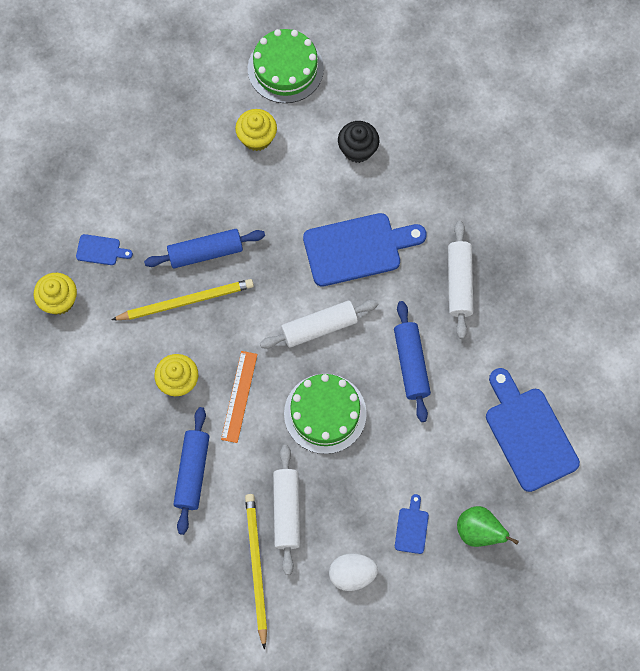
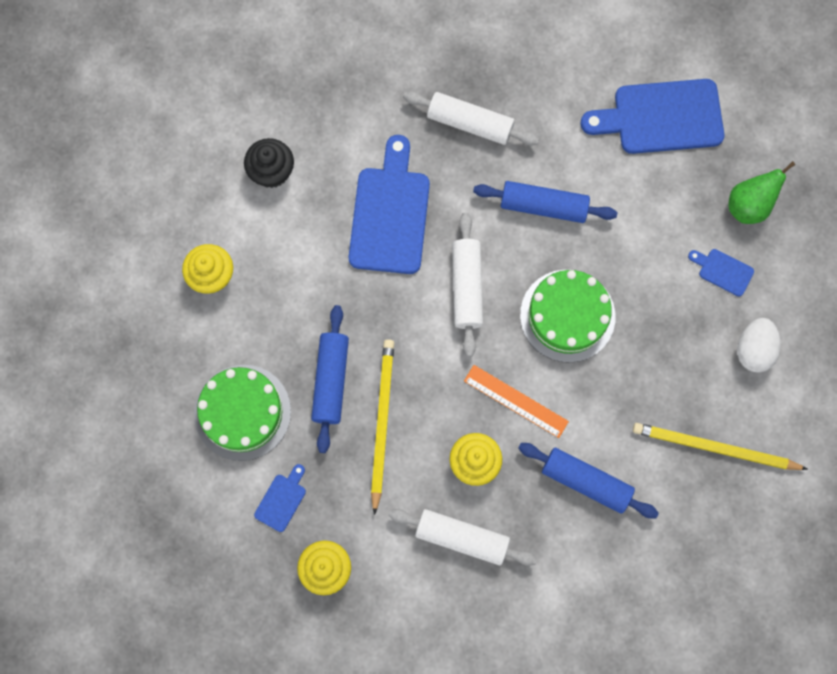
camera: 70 degrees left, 5 degrees up
(285, 68) = (138, 214): green cake -> green cake (242, 412)
(287, 511) = (663, 394): white rolling pin -> white rolling pin (462, 537)

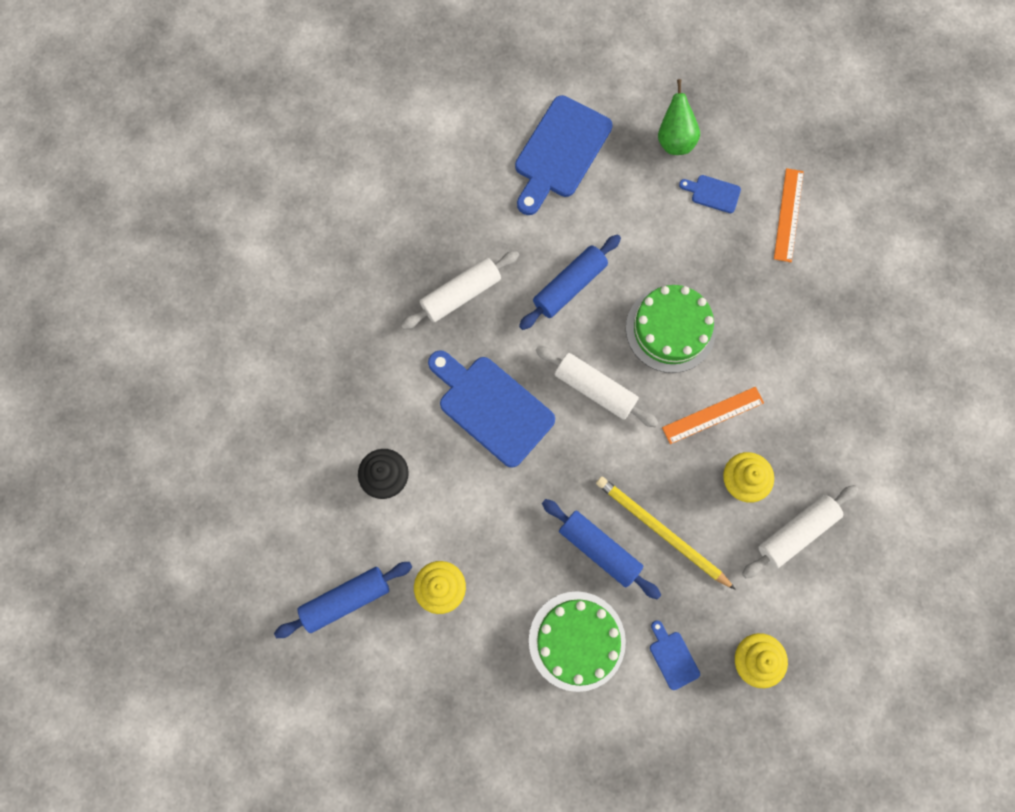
camera: 55 degrees left, 0 degrees up
(586, 481) = (811, 406): blue rolling pin -> blue rolling pin (346, 599)
(714, 448) = (845, 295): yellow pencil -> none
(723, 271) = (713, 193): blue cutting board -> blue cutting board turned 45 degrees clockwise
(753, 350) = (788, 215): white egg -> orange ruler

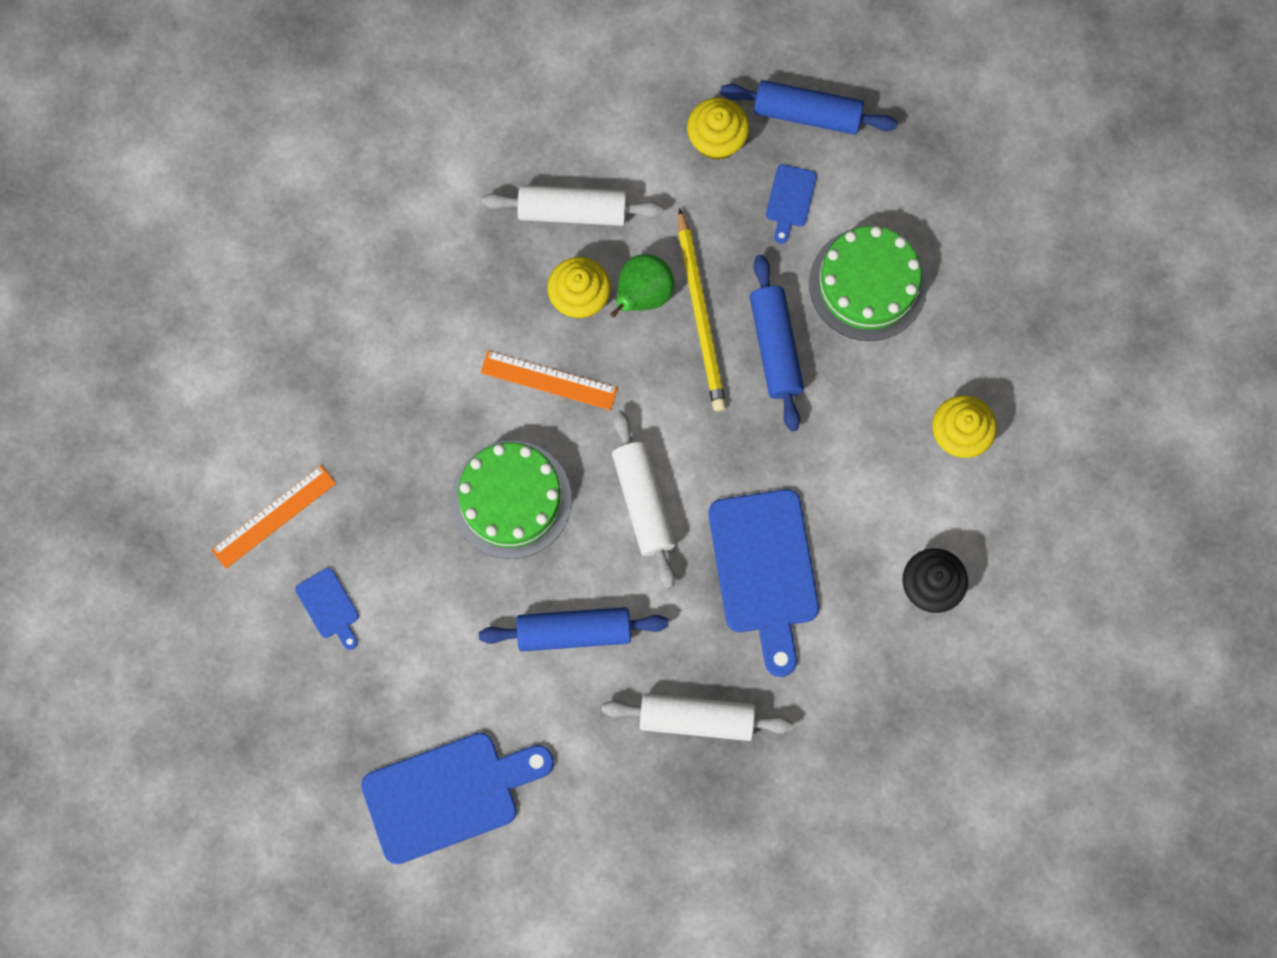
camera: 140 degrees left, 0 degrees up
(346, 599) = (1062, 499): blue rolling pin -> blue rolling pin (807, 114)
(674, 140) = (312, 702): green pear -> green pear (642, 295)

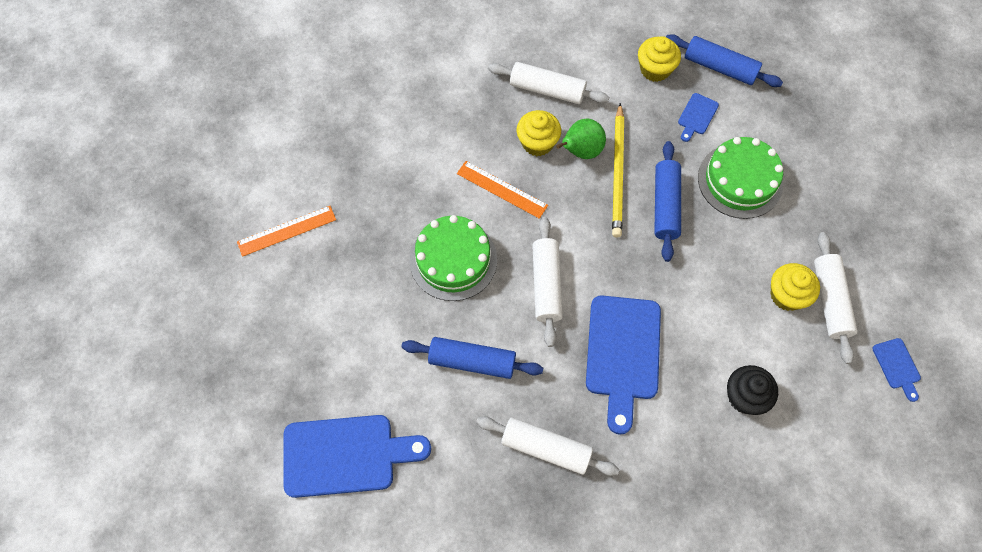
camera: 15 degrees right, 10 degrees down
(329, 606) = (304, 299): blue cutting board -> blue cutting board (897, 366)
(1015, 428) = (830, 301): none -> white rolling pin

